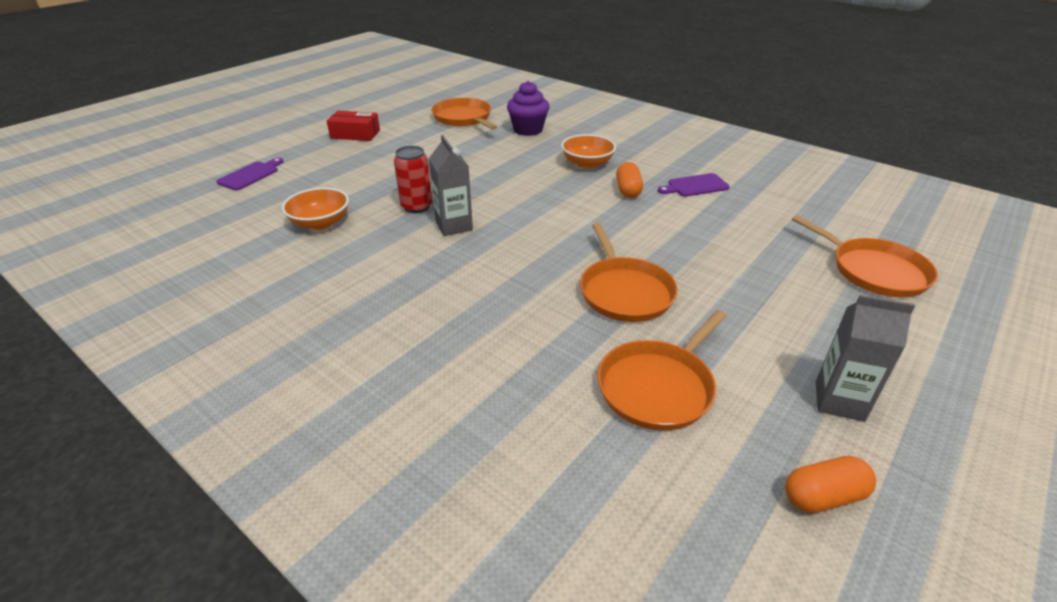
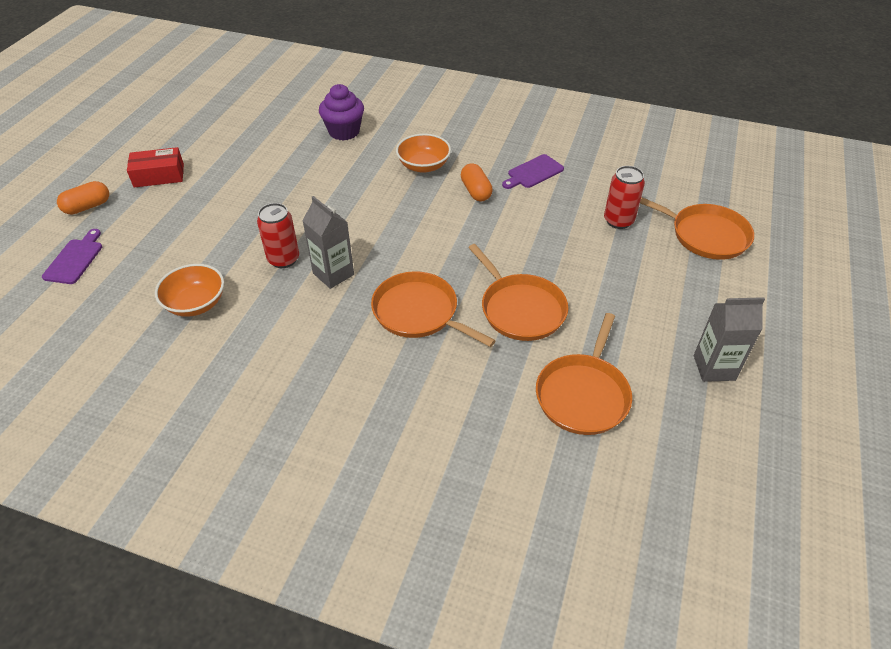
camera: 20 degrees left, 10 degrees up
(463, 118) = (267, 128): orange pan -> orange pan (419, 312)
(772, 239) = (618, 221): none -> red can
(823, 496) = (726, 450): orange capsule -> orange capsule (87, 207)

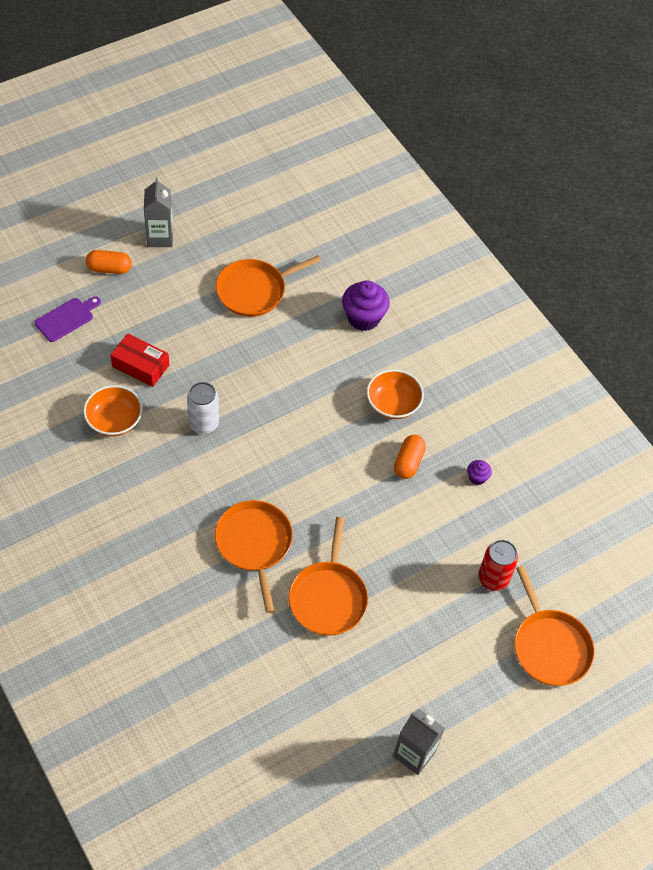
camera: 35 degrees right, 10 degrees up
(159, 175) = (182, 269): red box -> red box (140, 366)
(283, 259) = (203, 423): red can -> white can
(333, 274) = (226, 464): grey carton -> grey carton (160, 237)
(533, 172) = (477, 477): purple cutting board -> purple cupcake
(583, 394) = (299, 697): orange pan -> orange pan (254, 290)

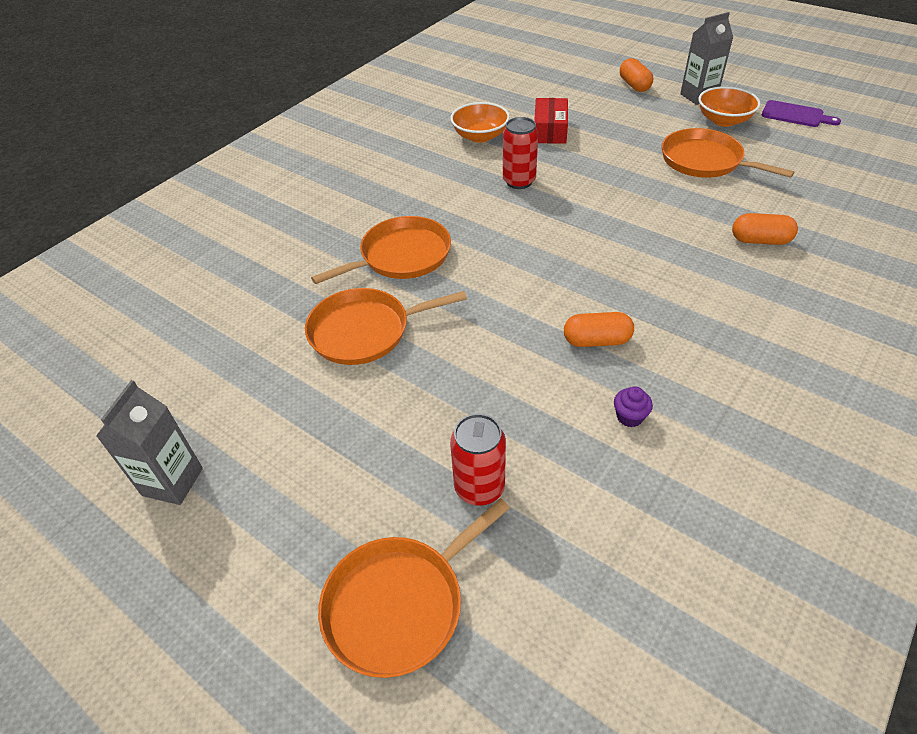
camera: 75 degrees right, 10 degrees down
(66, 318) = (561, 84): purple cutting board -> purple cutting board (795, 115)
(203, 423) = (519, 181): white can -> red can
(363, 318) = (760, 240): purple cupcake -> orange capsule
(393, 404) = (667, 301): orange bowl -> orange bowl (723, 120)

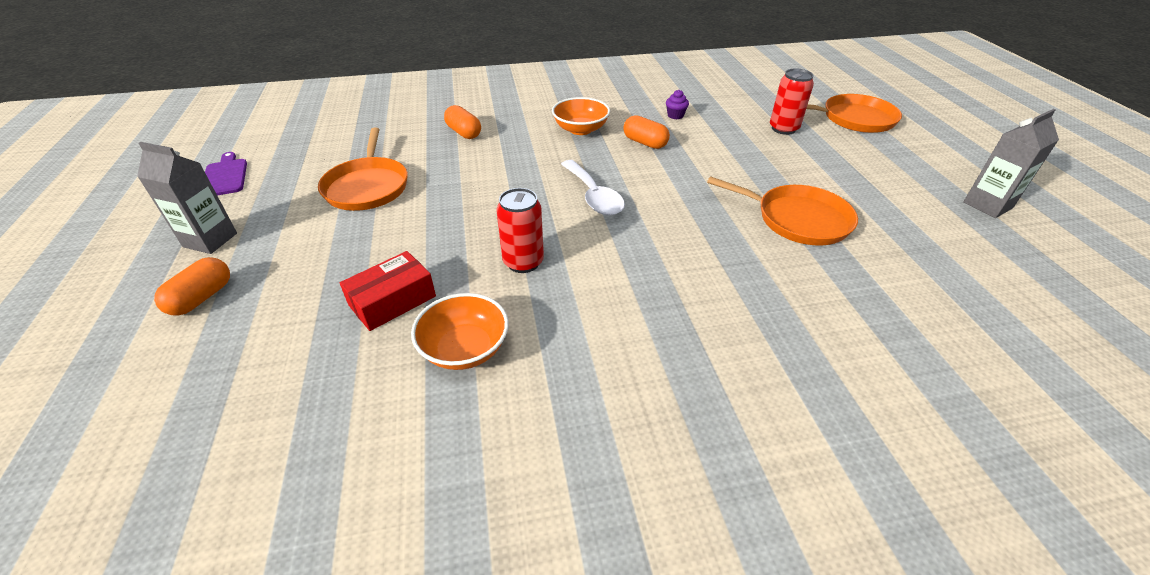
camera: 140 degrees left, 5 degrees down
(401, 256) = (717, 257): orange pan -> none
(549, 250) = (594, 196): none -> white spoon
(723, 120) = (268, 205): orange bowl -> orange bowl (580, 129)

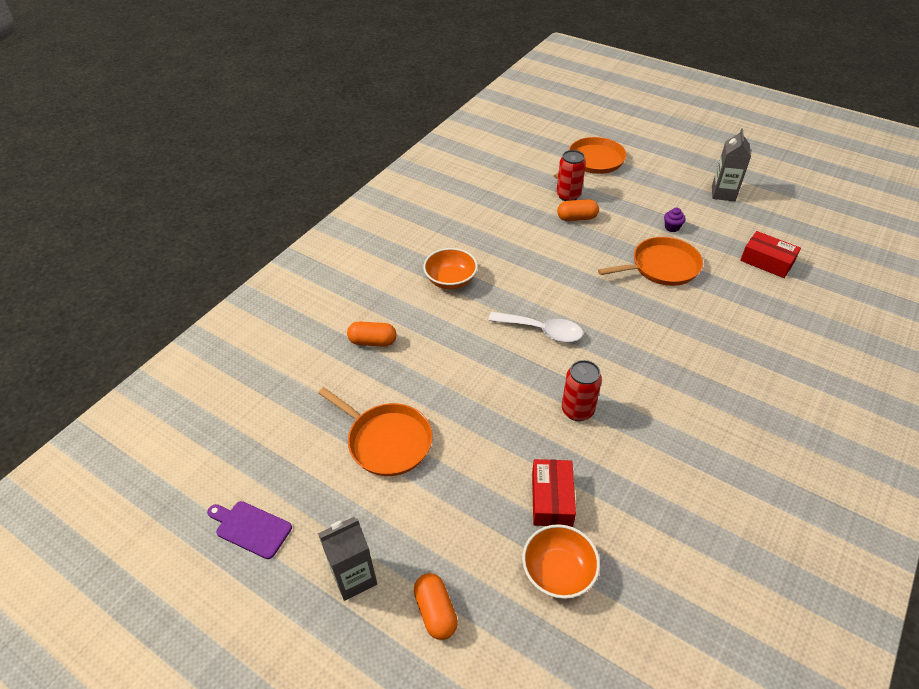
camera: 45 degrees left, 5 degrees up
(465, 349) = (634, 487): orange bowl -> orange bowl (558, 571)
(645, 143) = (508, 263): orange capsule -> orange capsule (577, 218)
(675, 115) = (492, 225): purple cupcake -> purple cupcake (672, 227)
(954, 286) = (767, 261): none -> red box

